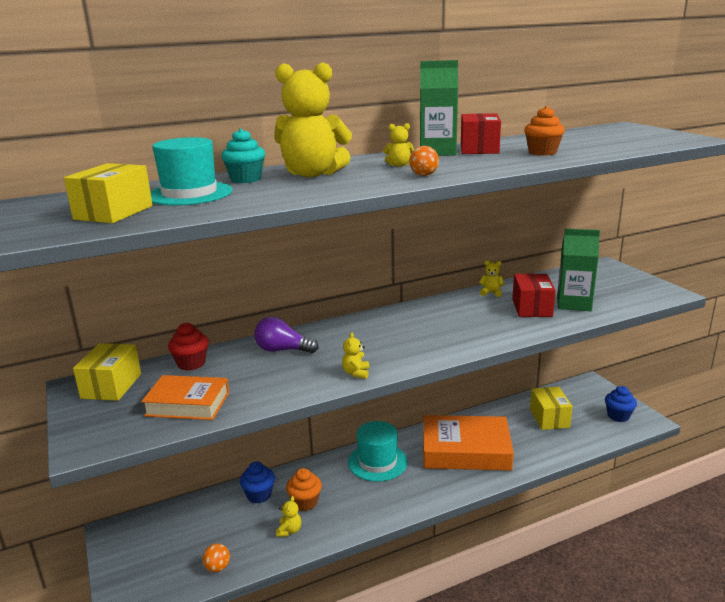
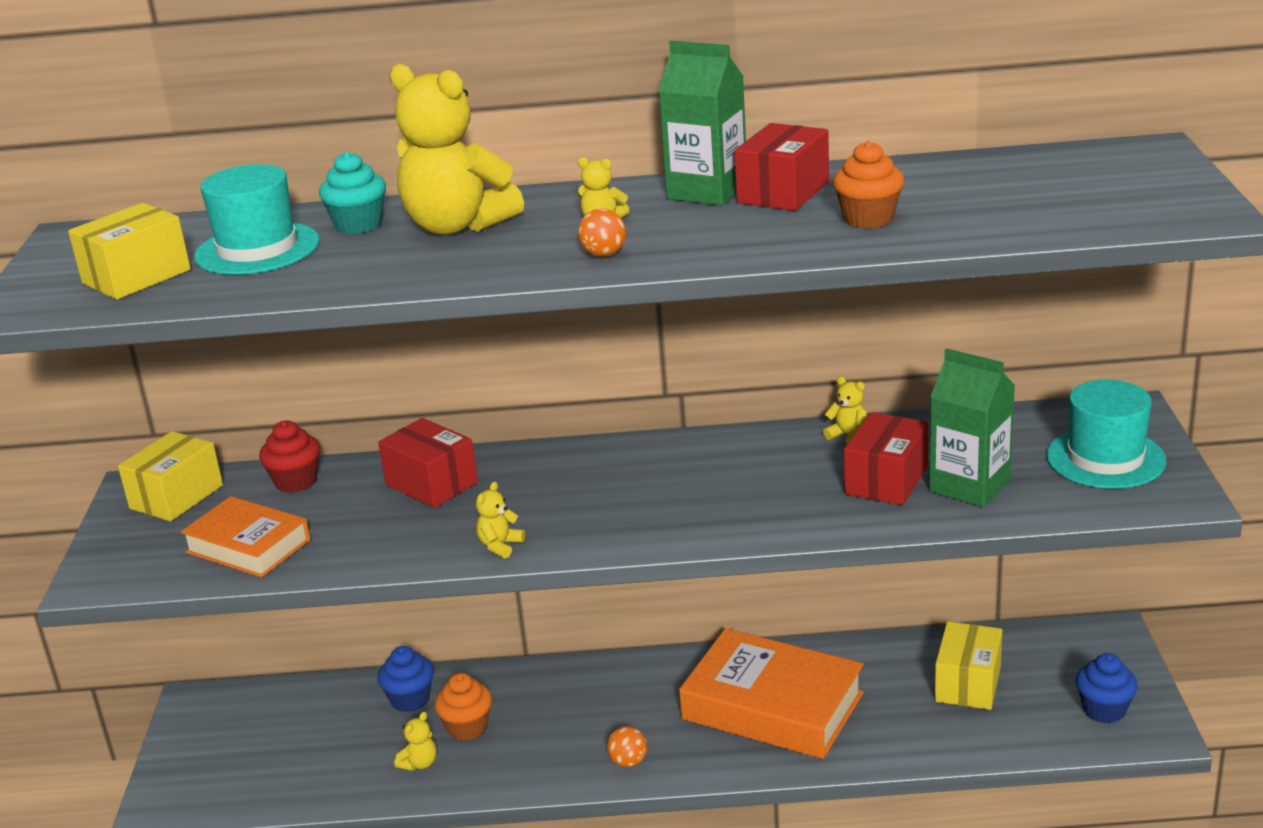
camera: 25 degrees right, 5 degrees up
(217, 567) = (296, 789): orange ball -> orange ball (628, 761)
(282, 350) = (431, 484): purple light bulb -> red box
(377, 462) = (616, 691): turquoise hat -> turquoise hat (1105, 458)

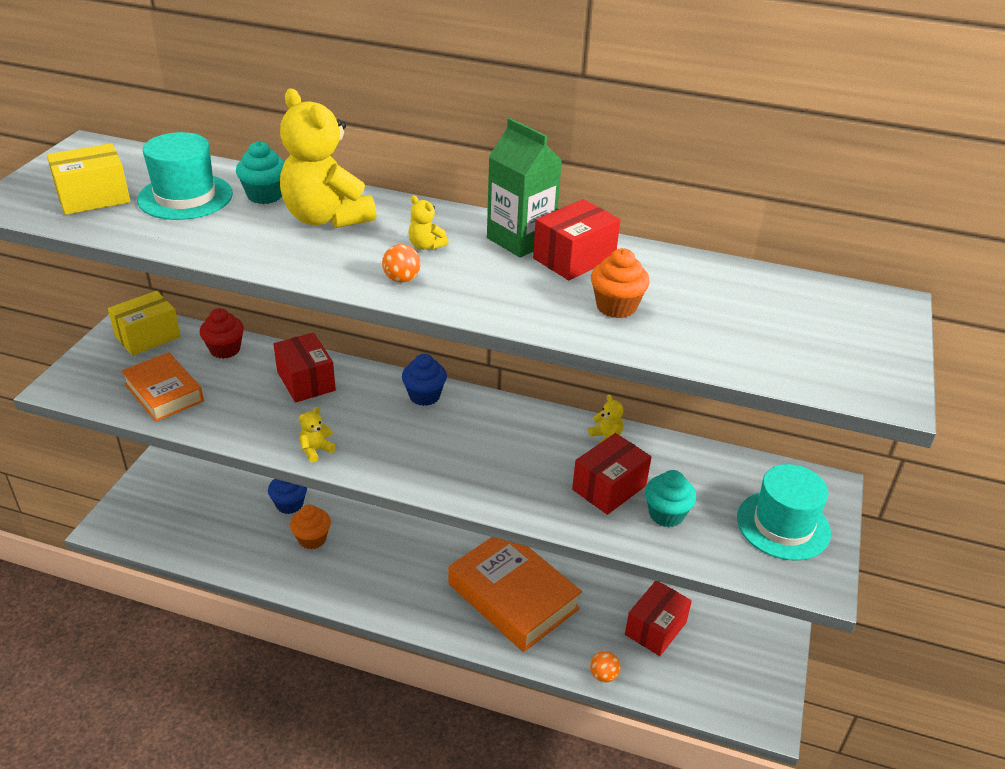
camera: 15 degrees right, 10 degrees up
(419, 763) = (269, 555): yellow teddy bear -> none
(628, 761) = (397, 604): orange ball -> orange ball (603, 675)
(968, 684) = (655, 628): yellow box -> red box
(970, 486) = (666, 514): green carton -> turquoise cupcake
(1104, 710) = (740, 687): blue cupcake -> blue cupcake (424, 396)

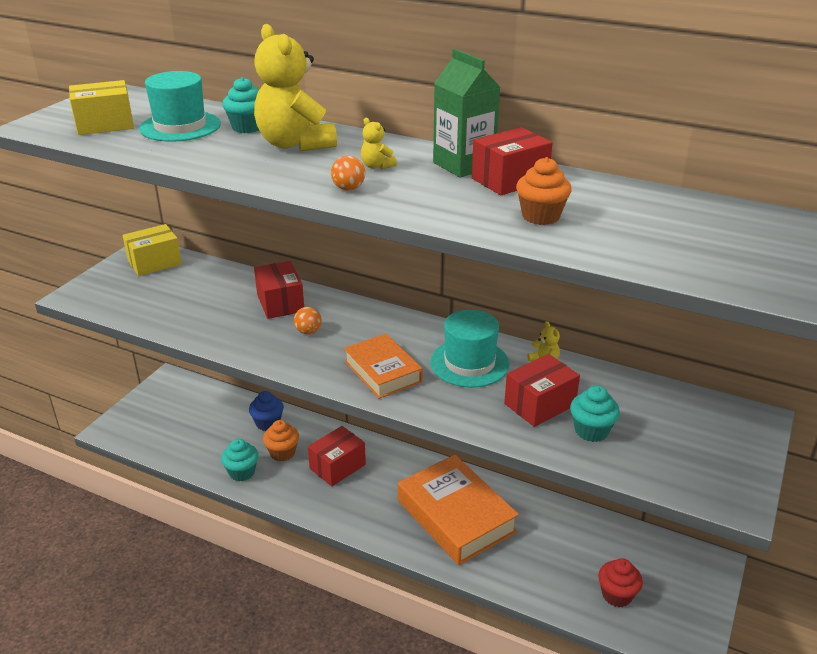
camera: 10 degrees right, 5 degrees down
(164, 393) = (158, 305): orange book -> orange book (382, 372)
(225, 349) = (216, 275): red cupcake -> red cupcake (616, 595)
(270, 566) = (242, 472): none -> turquoise cupcake
(316, 450) = (277, 356): yellow teddy bear -> none
(424, 396) = (382, 320): blue cupcake -> none
(603, 675) = (532, 593): orange ball -> orange ball (308, 331)
(655, 628) = (588, 556): red box -> red box (337, 466)
(783, 525) = (706, 448): turquoise hat -> turquoise hat (469, 363)

